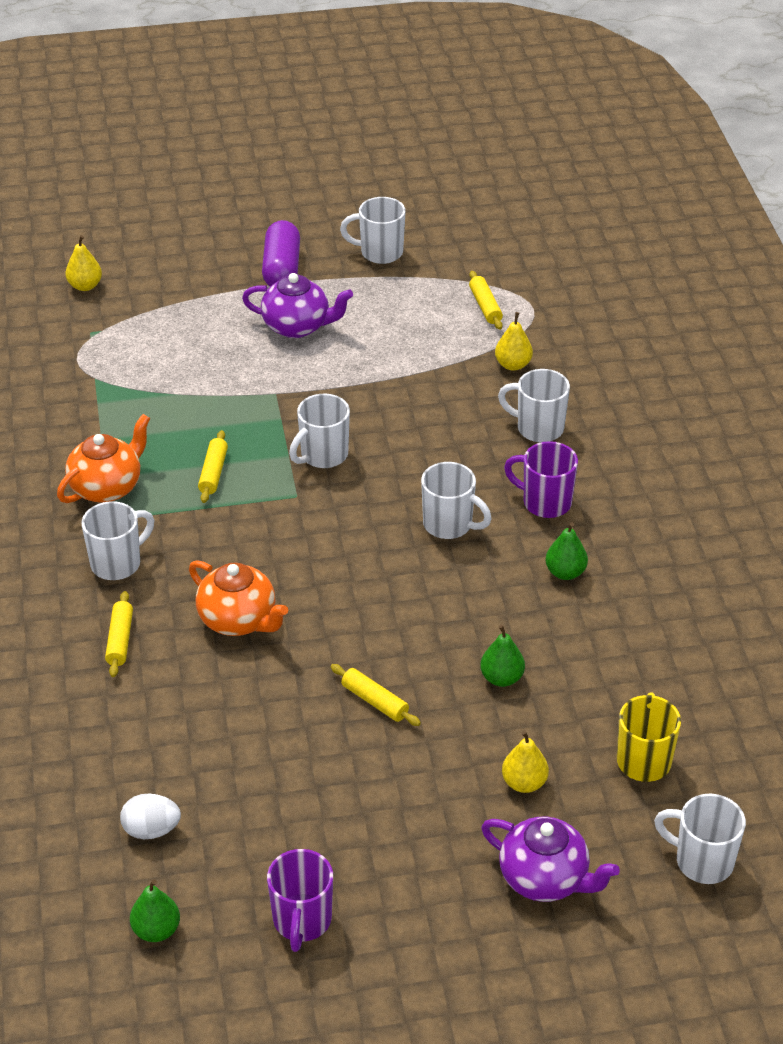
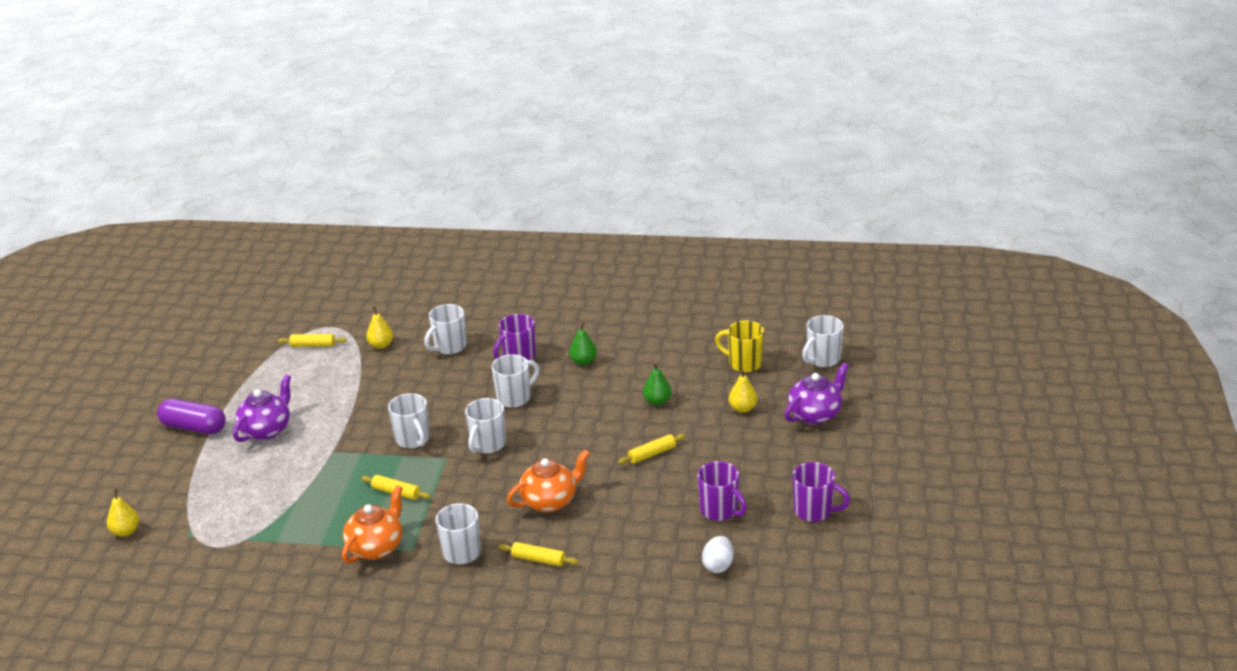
camera: 70 degrees left, 10 degrees down
(107, 487) = (376, 547): orange teapot -> orange teapot turned 60 degrees clockwise
(156, 930) = (800, 574): green pear -> none
(271, 807) = (720, 511): none -> purple mug
(380, 252) = (215, 379): white mug -> white mug (487, 445)

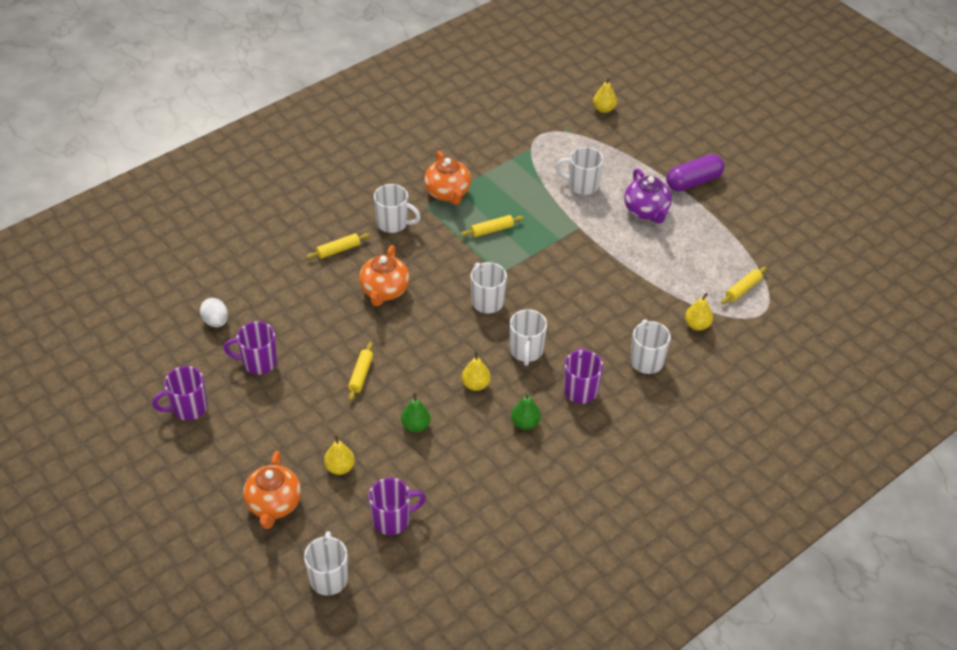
camera: 130 degrees right, 15 degrees up
(413, 440) = (542, 270): white mug -> white mug (582, 185)
(580, 400) = (476, 384): none -> yellow pear
(744, 363) = (392, 520): yellow mug -> purple mug
(815, 414) = (274, 504): purple teapot -> orange teapot

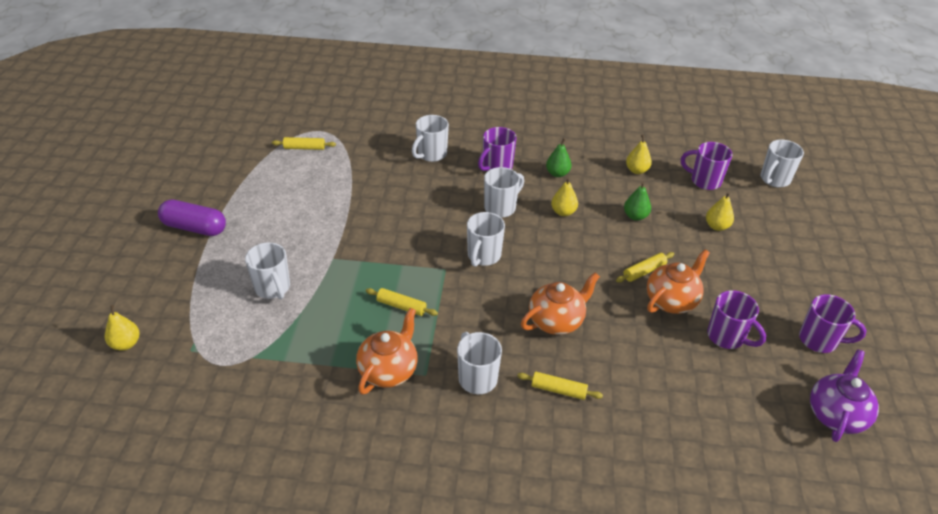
camera: 135 degrees left, 5 degrees down
(216, 321) = (743, 402): white egg -> none
(274, 504) = (786, 235): orange teapot -> orange teapot (671, 300)
(646, 211) = (266, 233): purple teapot -> purple teapot (836, 414)
(697, 325) = (368, 150): yellow pear -> yellow pear (636, 170)

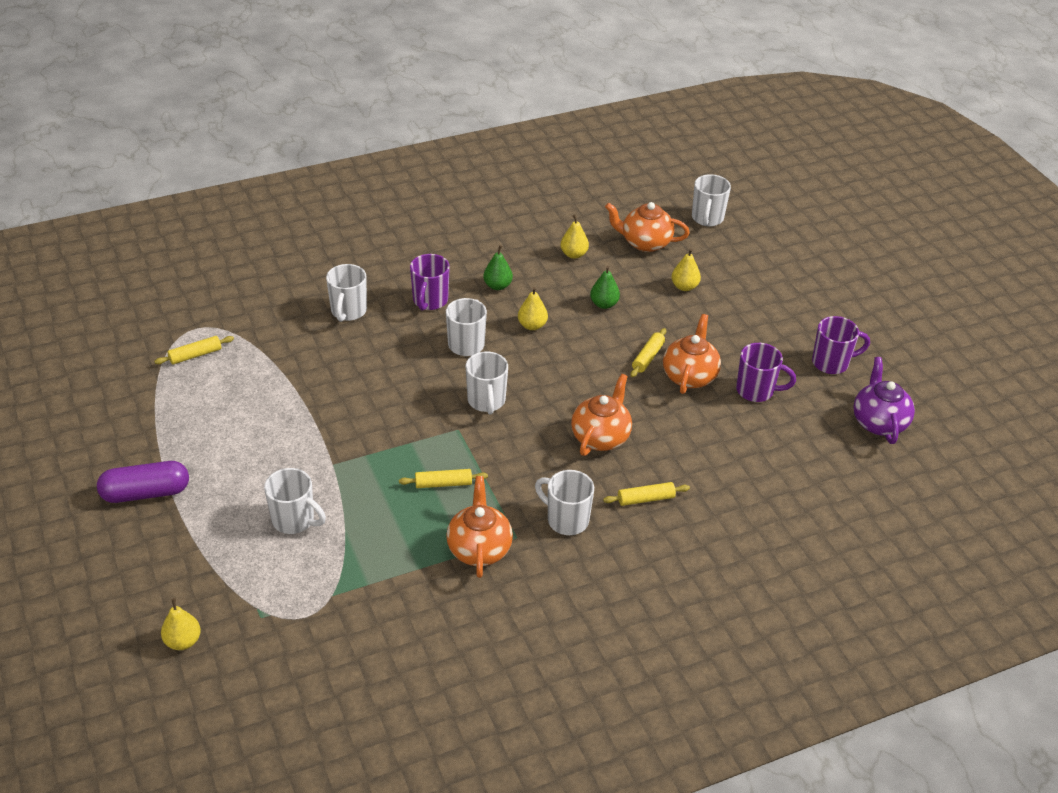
camera: 30 degrees left, 0 degrees up
(704, 181) = (645, 243): purple mug -> orange teapot

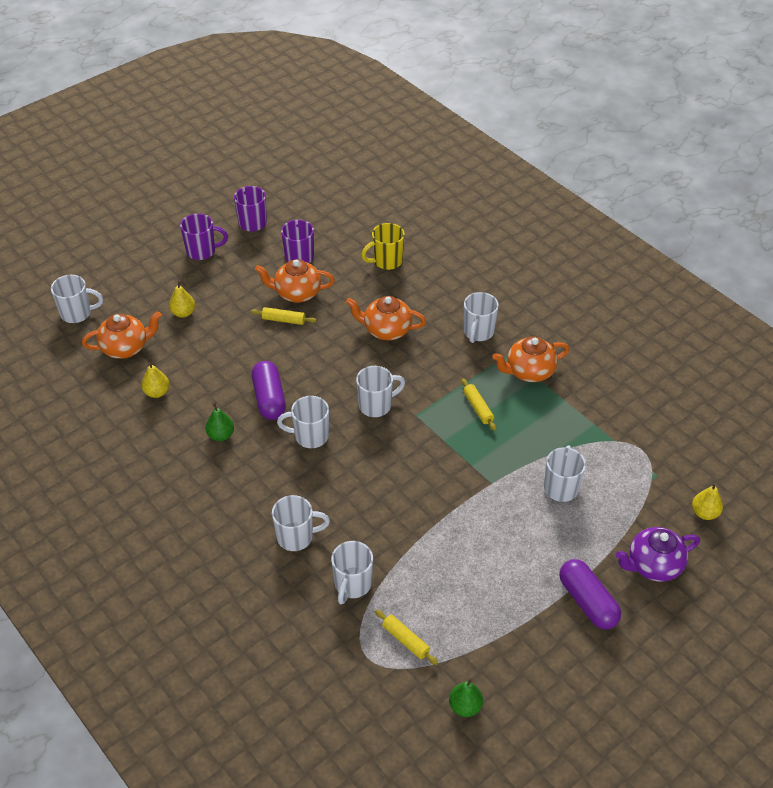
camera: 105 degrees left, 5 degrees up
(274, 335) = (352, 584): none -> white mug
(430, 301) = (259, 479): purple mug -> purple mug (202, 251)
(532, 325) = (269, 398): yellow pear -> purple capsule
(604, 304) = (224, 358): green pear -> green pear (465, 706)
(645, 243) = (126, 348): orange teapot -> orange teapot turned 105 degrees counterclockwise
(645, 499) = (437, 296): yellow rolling pin -> none
(726, 467) = (386, 261): none -> yellow mug
(878, 422) = (308, 195): purple teapot -> purple teapot (653, 565)

